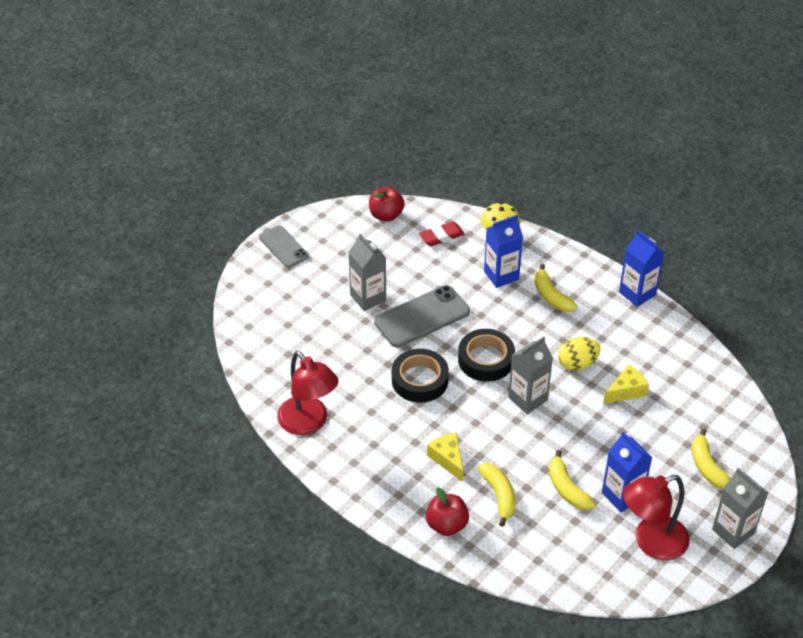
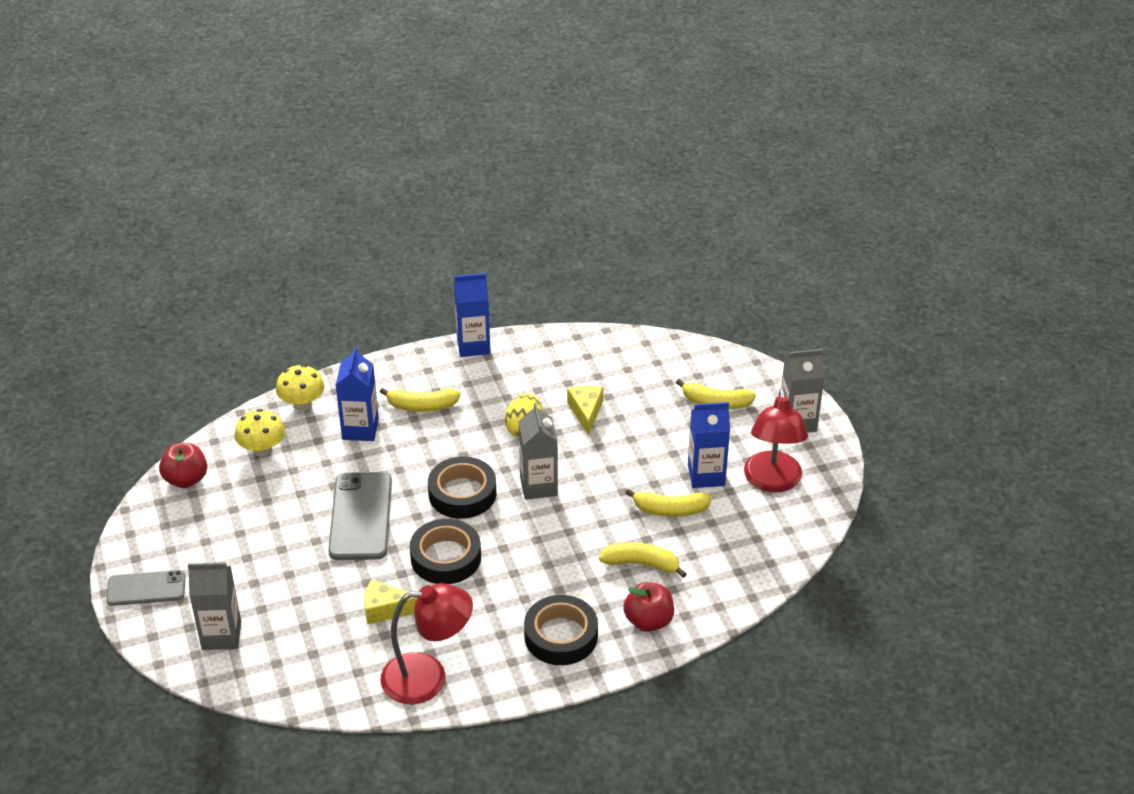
camera: 60 degrees left, 5 degrees down
(368, 297) = (293, 548): grey carton -> grey carton (221, 635)
(396, 479) = (561, 636): none -> black tape
(441, 236) = (262, 449): red eraser -> yellow mushroom
(448, 459) = (567, 582): yellow cheese -> yellow cheese (386, 609)

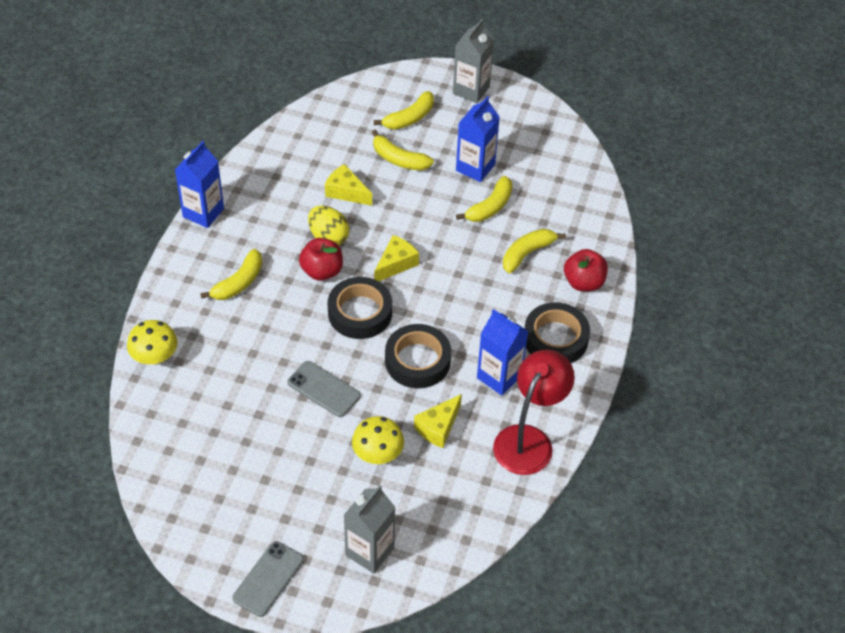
camera: 55 degrees left, 10 degrees up
(186, 479) = (164, 484): red apple -> red apple (322, 271)
(262, 449) = (181, 413): yellow mushroom -> yellow mushroom (378, 454)
(360, 429) = (225, 335): blue carton -> blue carton (499, 377)
(360, 516) = (324, 389): grey phone -> grey phone, size x0.64
(538, 486) = (396, 264): grey carton -> yellow cheese
(659, 423) = (399, 159): none -> yellow banana
(772, 482) = (514, 138): red lamp -> none

